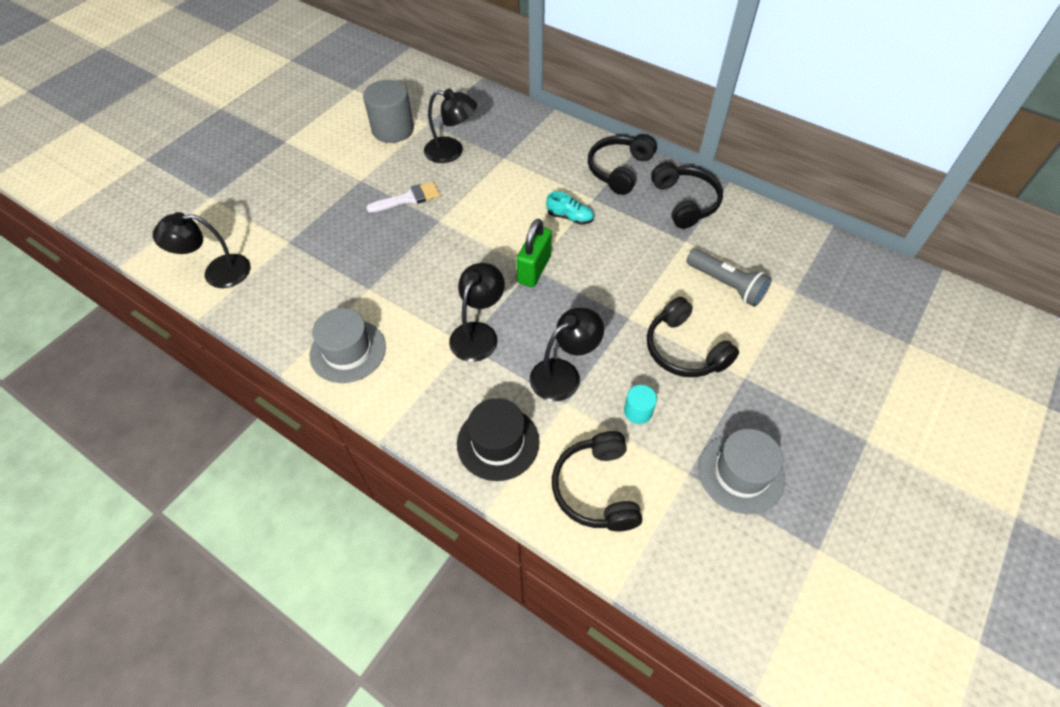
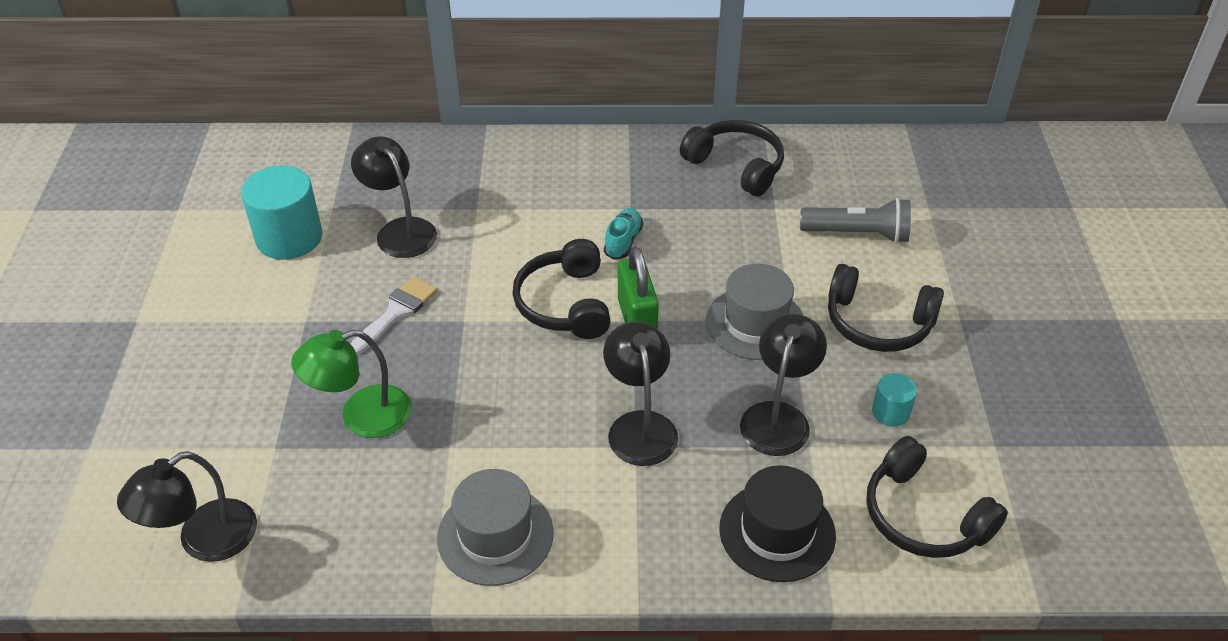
camera: 35 degrees left, 10 degrees down
(342, 247) = (362, 416): none -> green lamp
(393, 129) = (289, 237): grey cylinder -> turquoise cylinder
(452, 151) = (400, 230): black lamp -> black lamp turned 105 degrees counterclockwise
(570, 217) = (623, 241): turquoise shoe -> turquoise shoe turned 60 degrees counterclockwise
(619, 170) = (630, 162): black headphones -> black headphones (565, 303)
(741, 473) = (1041, 415): grey hat -> grey hat (755, 323)

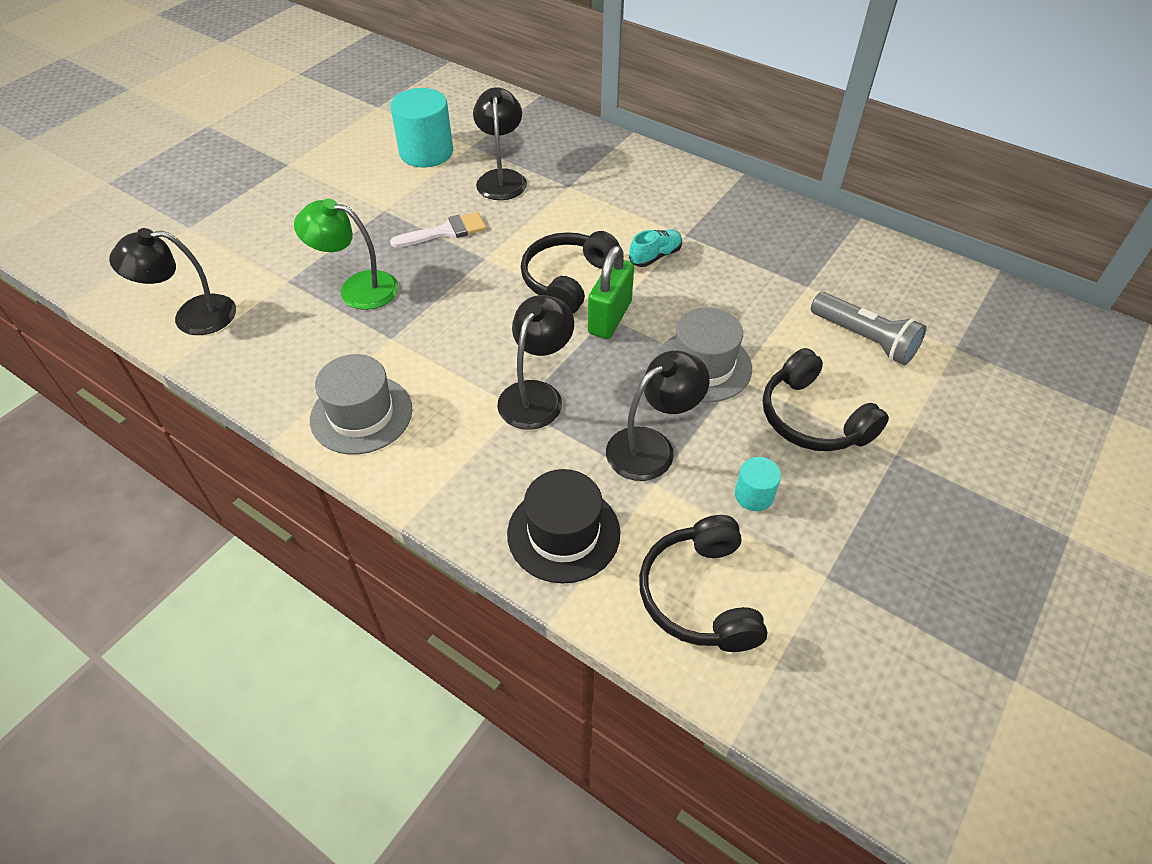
camera: 35 degrees right, 5 degrees up
(736, 166) = (805, 240): black headphones -> none

